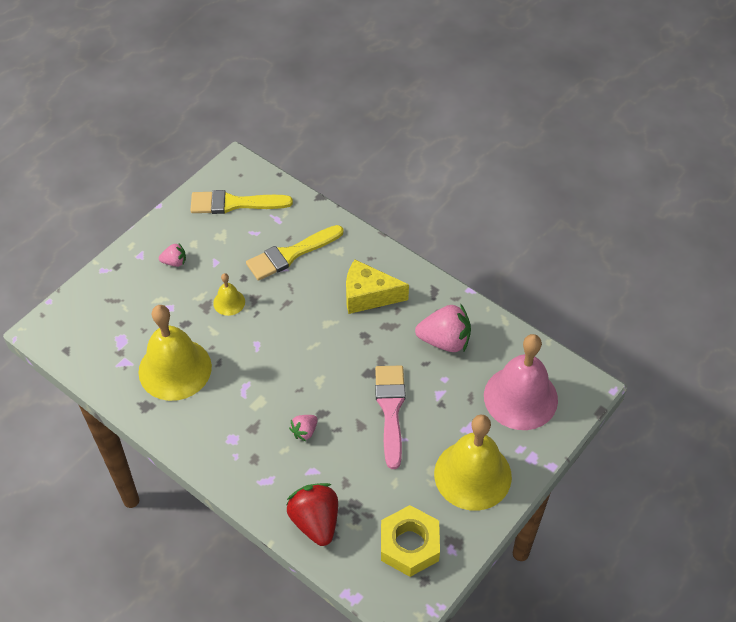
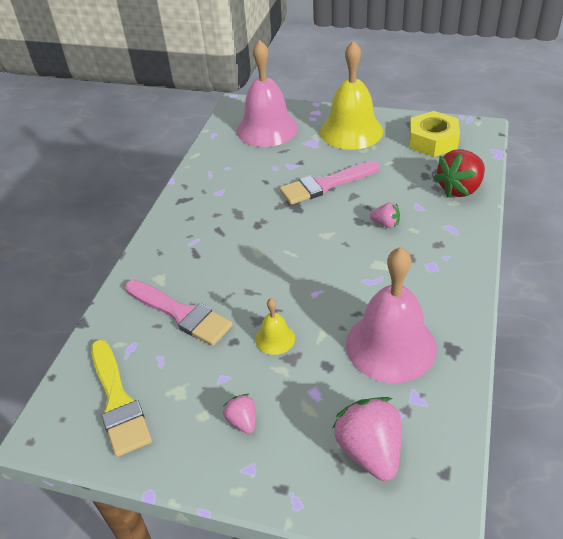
camera: 110 degrees left, 10 degrees down
(175, 369) = (391, 345): yellow bell -> pink bell
(291, 254) = (181, 314): yellow brush -> pink brush
(368, 296) = (209, 237): yellow cheese -> none
(445, 341) = (235, 178): pink strawberry -> pink strawberry (369, 451)

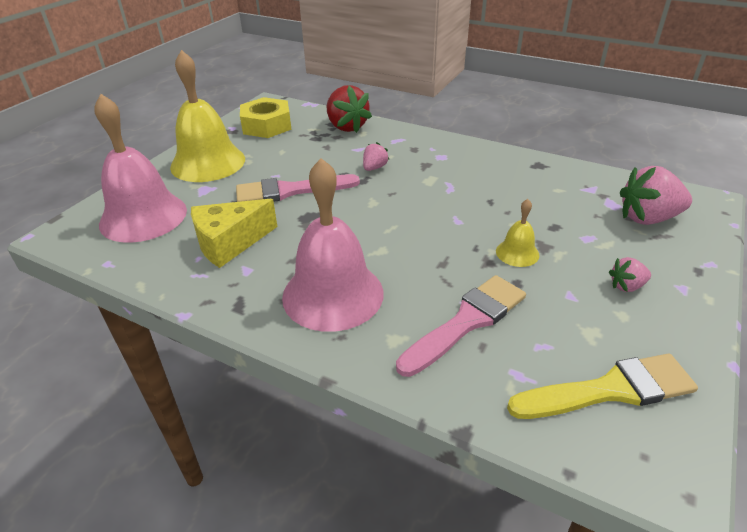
camera: 80 degrees left, 5 degrees down
(247, 175) = (229, 243): none -> yellow cheese
(325, 184) = (290, 191): pink brush -> pink brush turned 90 degrees clockwise
(391, 345) = (533, 190): pink bell -> pink bell (333, 294)

